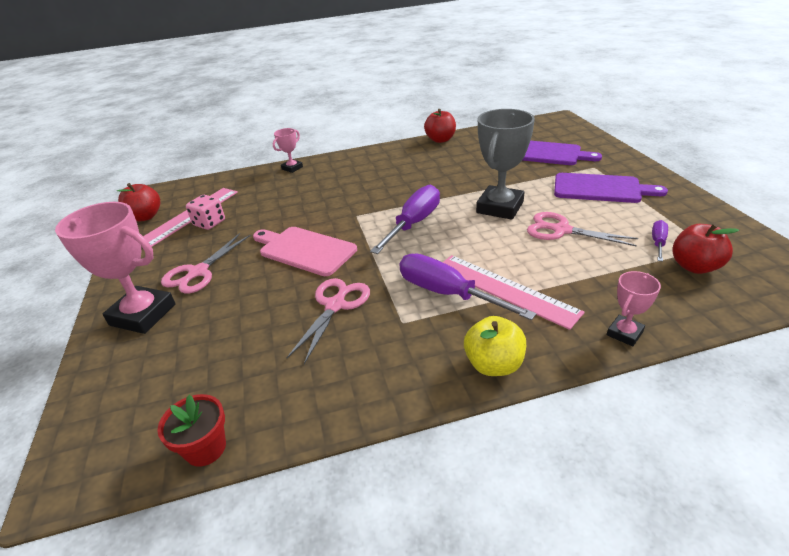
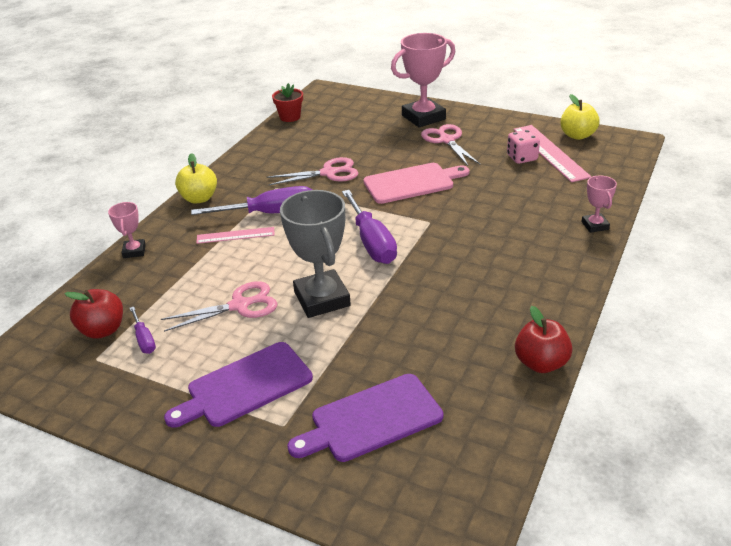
camera: 130 degrees right, 0 degrees up
(145, 217) = (577, 135): red apple -> yellow apple
(335, 305) = (328, 173): pink scissors -> pink scissors turned 75 degrees counterclockwise
(504, 289) = (235, 235): pink ruler -> pink ruler, size x0.59

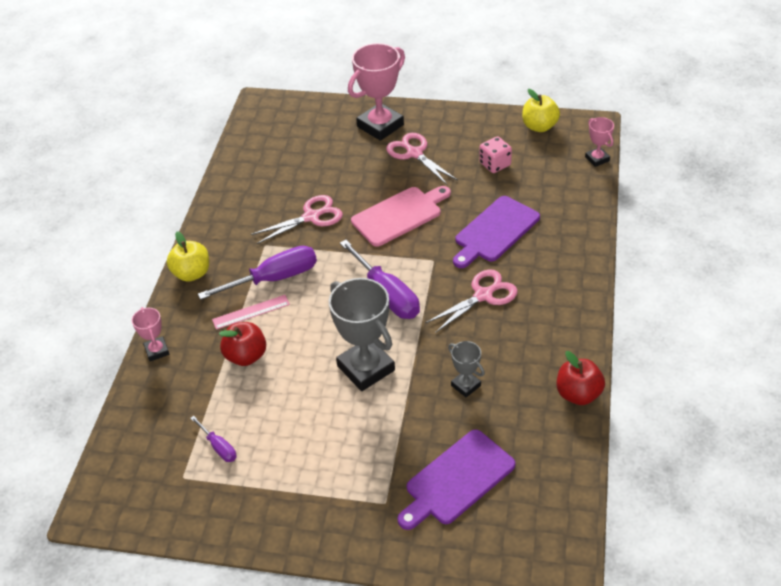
camera: 15 degrees left, 10 degrees up
(103, 330) = (173, 446): red apple -> red apple (246, 356)
(239, 305) = (292, 391): pink scissors -> pink scissors (483, 295)
(245, 386) = (335, 473): purple cutting board -> purple cutting board (495, 231)
(290, 117) = (239, 147): red flower pot -> none
(418, 332) = (465, 385): none -> grey trophy
(550, 152) = (519, 153): pink ruler -> none
(595, 225) = (584, 236): pink trophy -> pink trophy (597, 159)

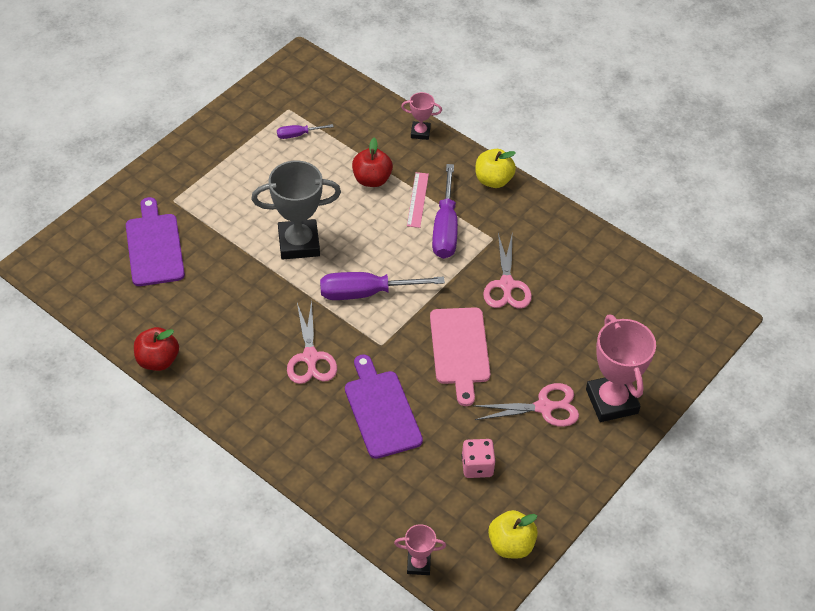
camera: 115 degrees right, 5 degrees up
(465, 385) = (229, 295): grey trophy -> none

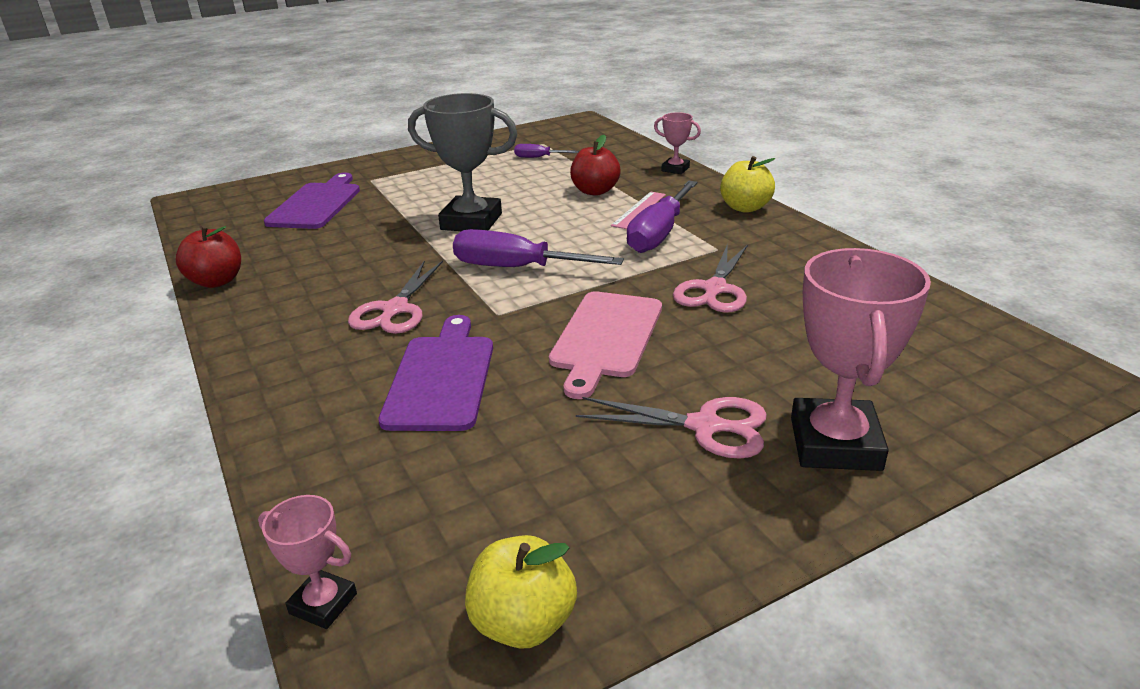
camera: 25 degrees right, 20 degrees down
(477, 466) = (540, 478): pink dice -> none

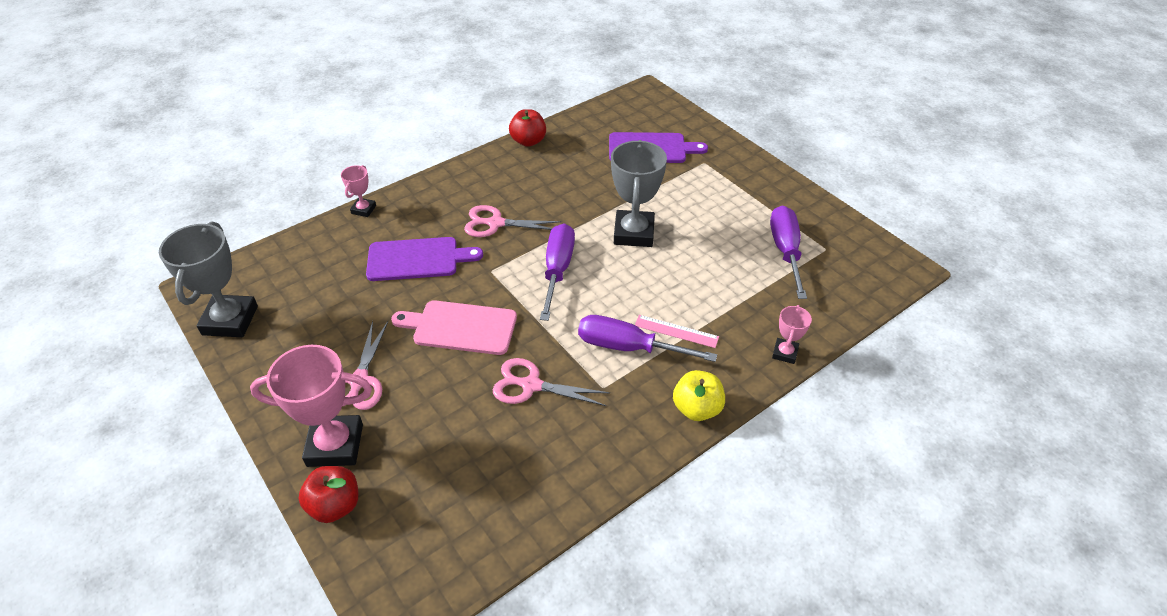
camera: 80 degrees right, 15 degrees up
(323, 603) = (254, 257): pink trophy -> pink trophy (363, 209)
(523, 622) = (230, 320): yellow apple -> grey trophy
(538, 157) = (785, 251): purple screwdriver -> purple screwdriver, size x2.00
(595, 191) = (712, 298): red apple -> red apple (335, 505)

